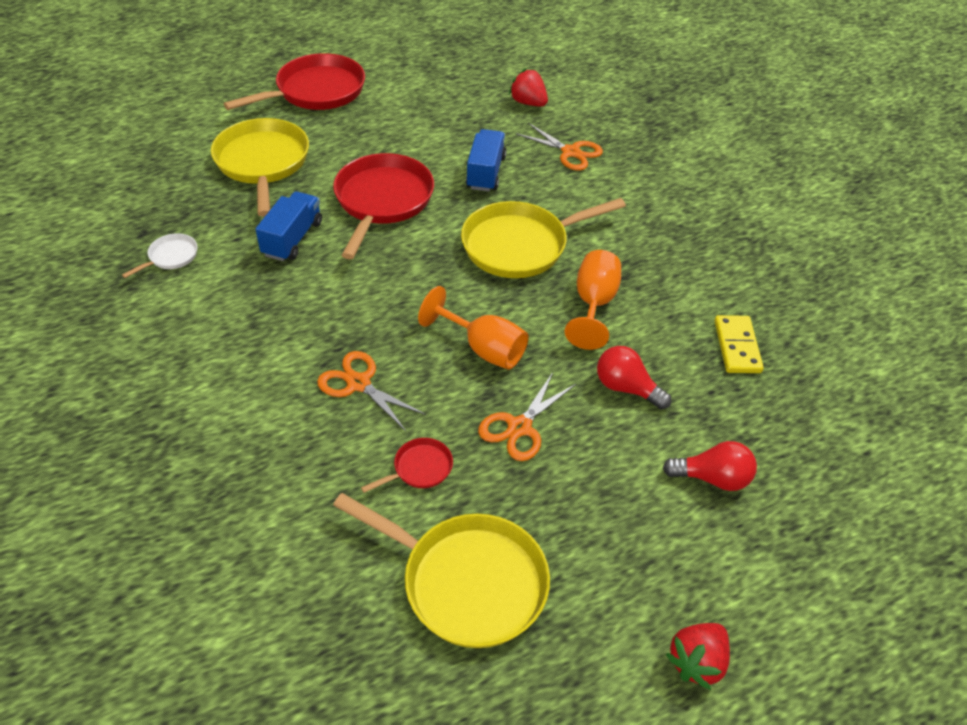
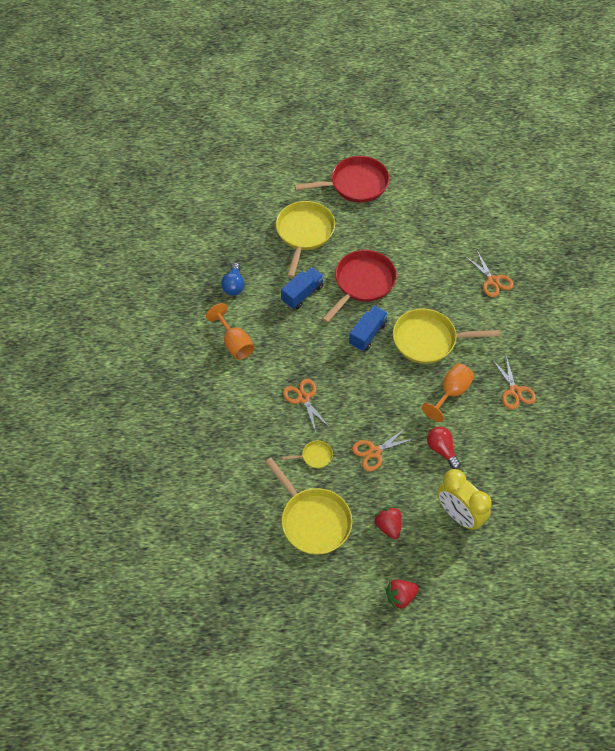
camera: 25 degrees right, 10 degrees up
(170, 257) = (234, 285): white pan -> blue light bulb
(419, 468) = (315, 456): red pan -> yellow pan
(484, 349) = (377, 400): orange goblet -> orange goblet (234, 343)
(486, 172) = (432, 280): blue truck -> blue truck (368, 334)
(528, 103) = (485, 232): red strawberry -> red strawberry (388, 526)
(684, 274) = (514, 391): none -> orange scissors
(712, 478) = (459, 515): red light bulb -> yellow clock
(737, 346) = (518, 447): yellow domino -> none

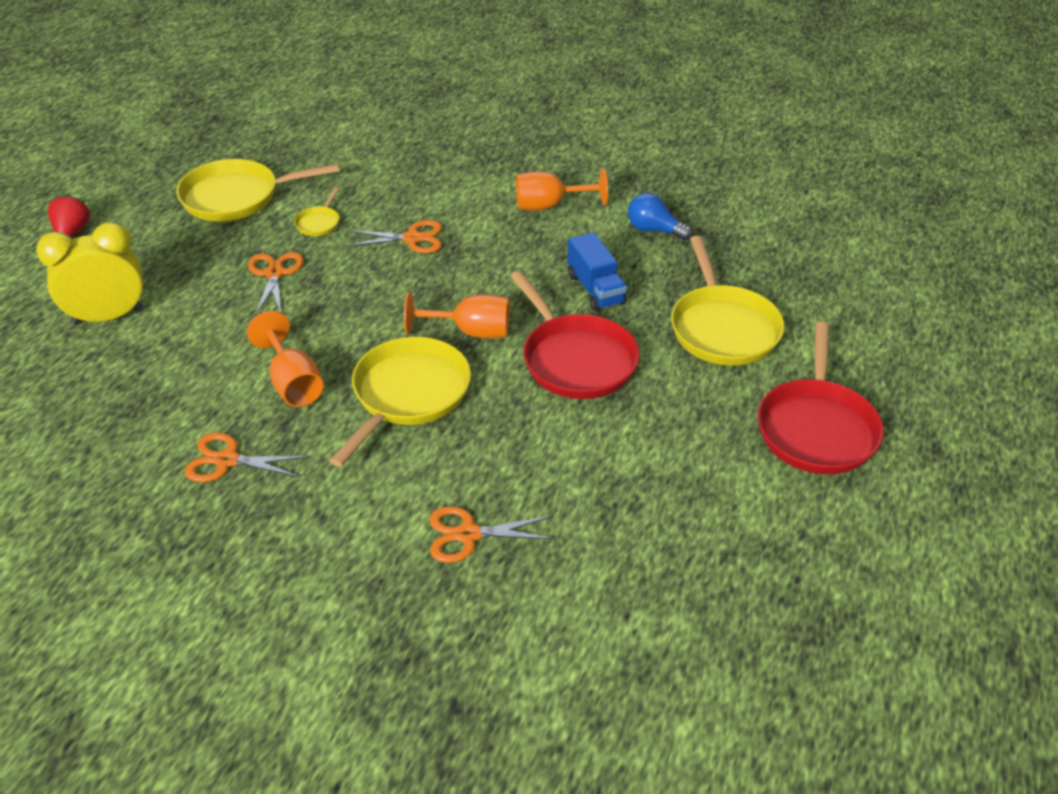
camera: 115 degrees right, 15 degrees down
(304, 233) = (723, 327): yellow pan -> yellow pan turned 45 degrees clockwise
(368, 334) = (471, 332): blue truck -> orange goblet
(388, 526) = (165, 251): red strawberry -> none
(442, 450) = (214, 337): red light bulb -> none

